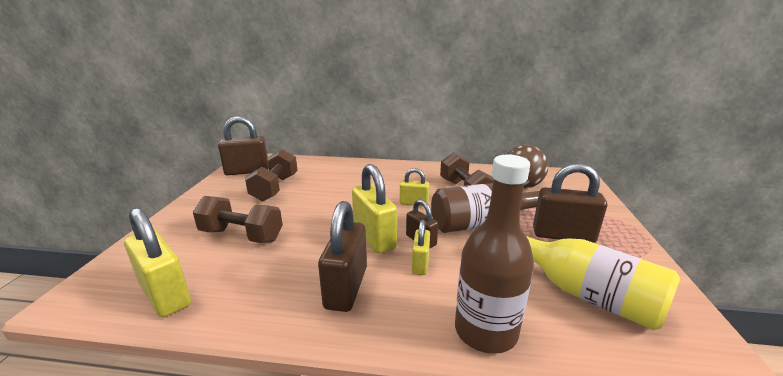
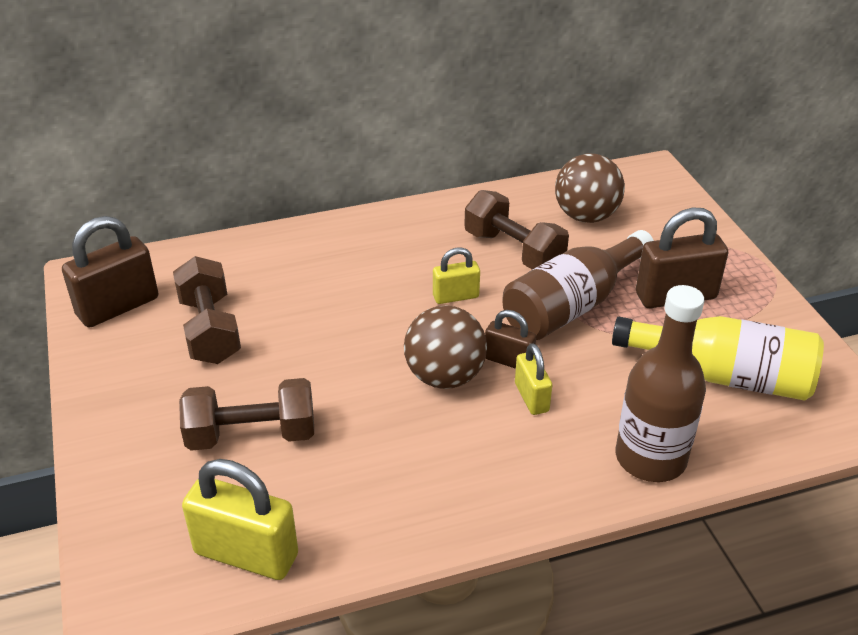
camera: 25 degrees left, 15 degrees up
(346, 287) = (467, 461): brown padlock -> none
(374, 238) = (444, 376): yellow padlock -> brown ball

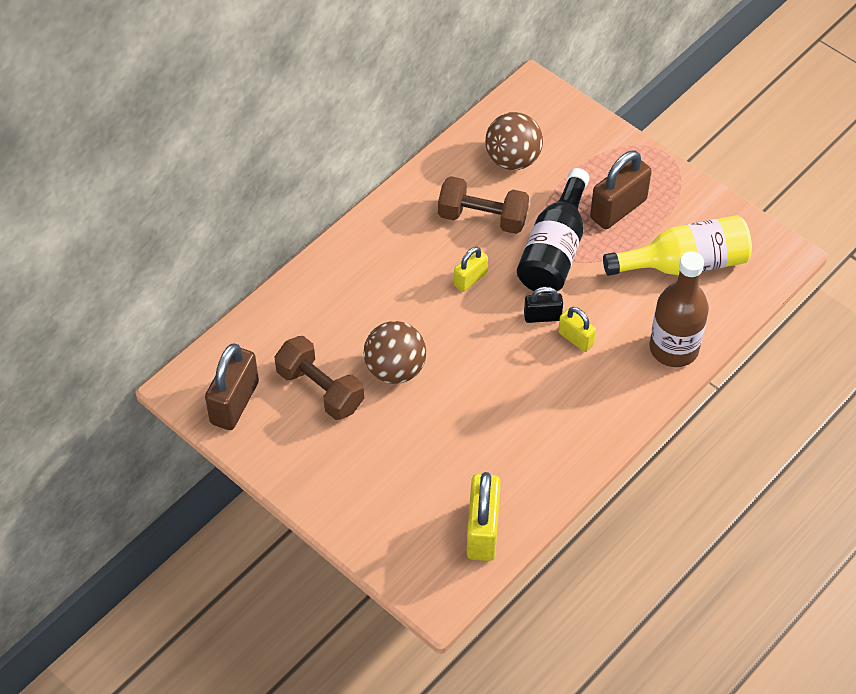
camera: 30 degrees left, 15 degrees up
(246, 554) = (482, 531): yellow padlock -> yellow padlock turned 75 degrees counterclockwise
(252, 435) = (419, 454): brown dumbbell -> none
(444, 376) = (509, 349): brown ball -> brown ball (395, 369)
(508, 360) = (542, 316): brown padlock -> black padlock
(572, 306) = (554, 250): brown bottle -> black bottle

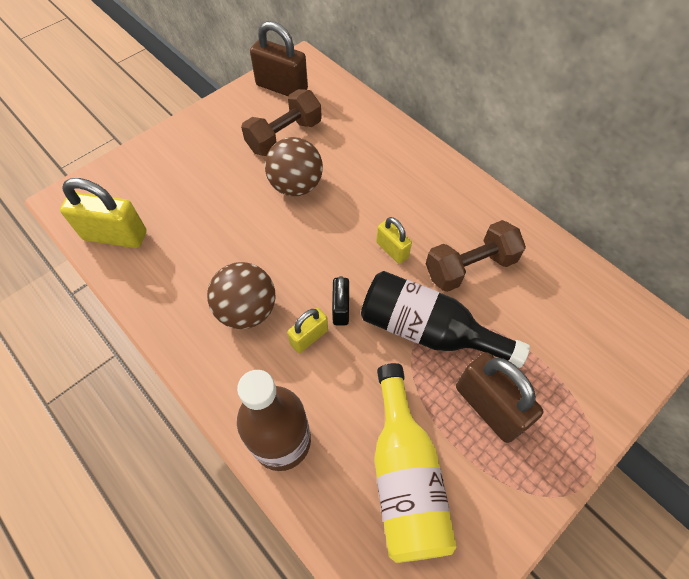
camera: 95 degrees right, 5 degrees up
(482, 218) = (470, 267): brown dumbbell -> brown dumbbell turned 45 degrees clockwise
(512, 159) = (553, 303): brown ball -> brown ball (247, 310)

